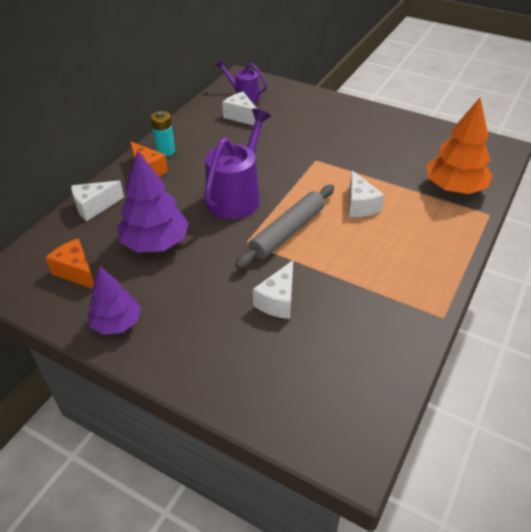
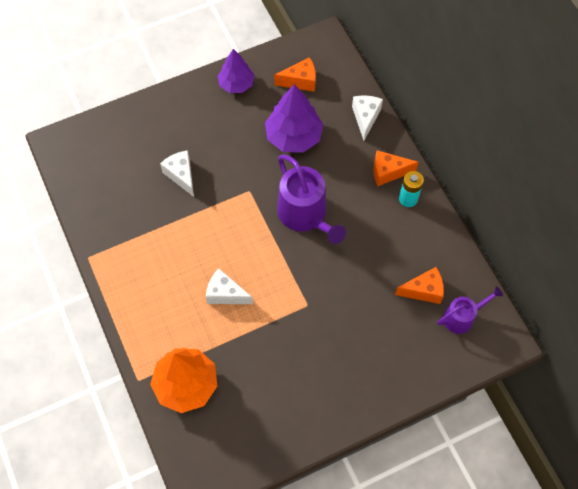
camera: 125 degrees right, 20 degrees up
(241, 116) = (423, 290): white cheese -> orange cheese
(287, 232) = (238, 223): grey rolling pin -> none

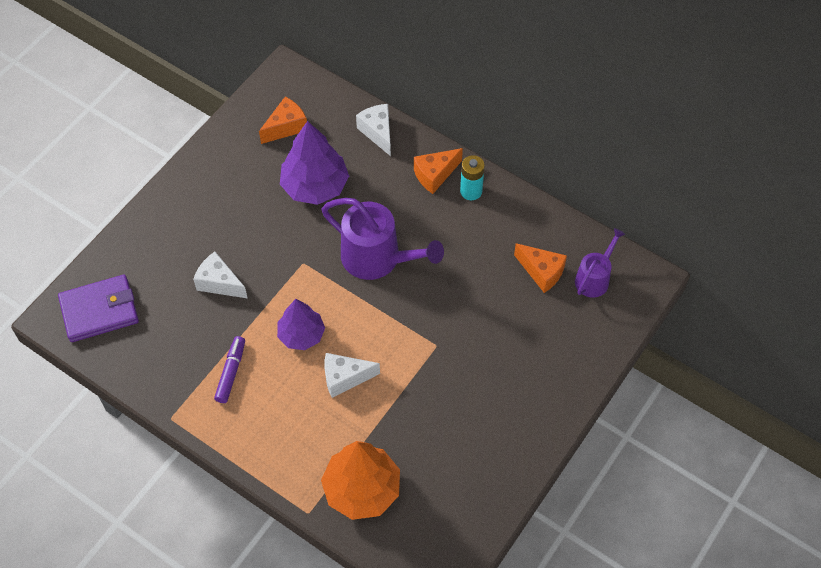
camera: 30 degrees left, 5 degrees down
(88, 153) = (99, 310): none -> purple wallet
(149, 246) = (231, 372): none -> purple marker
(236, 84) = (219, 161): purple tree -> purple tree (301, 335)
(423, 290) = (542, 272): orange cheese -> orange cheese turned 75 degrees clockwise

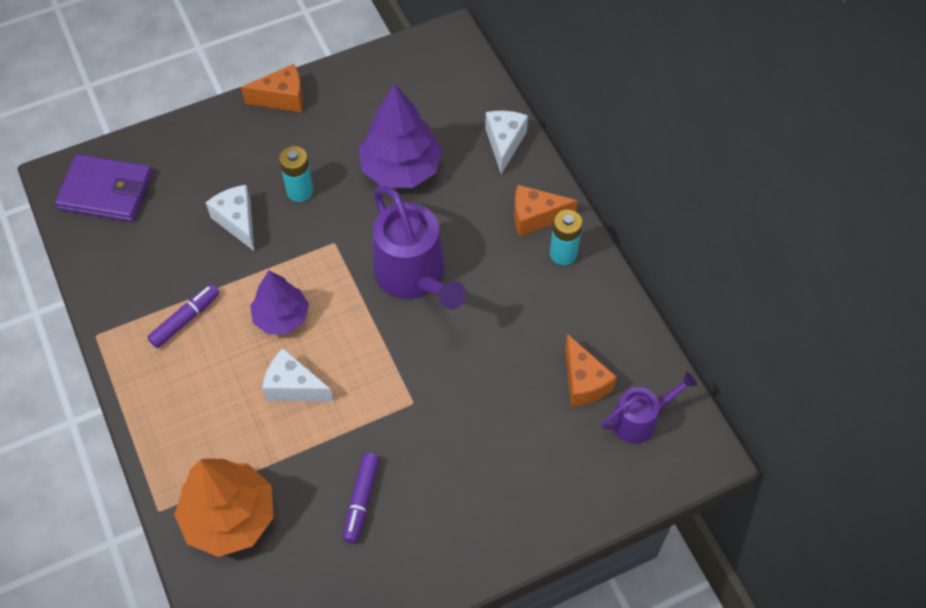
camera: 30 degrees right, 0 degrees up
(251, 238) = (300, 191): none -> turquoise battery
(286, 127) = (413, 94): orange cheese -> orange cheese (282, 98)
(445, 429) = (361, 500): none -> purple marker

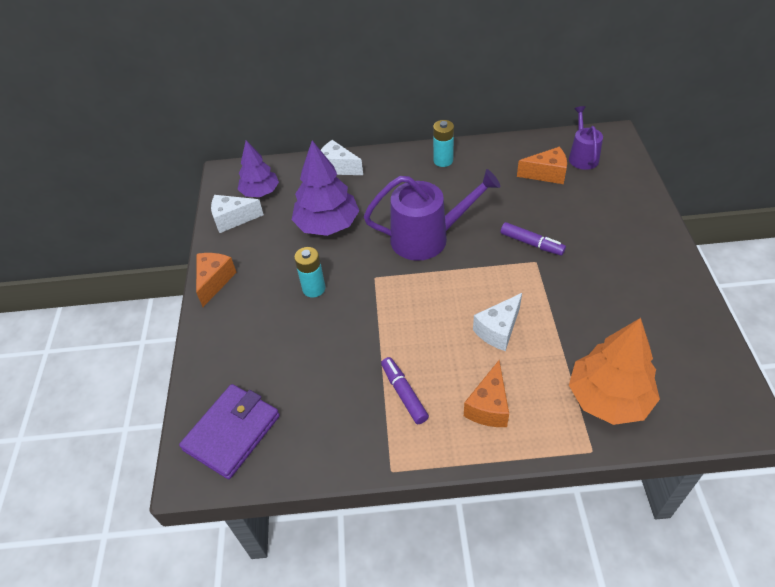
camera: 65 degrees left, 10 degrees down
(237, 221) = (321, 336): white cheese -> white cheese (233, 219)
(281, 317) = (430, 325): purple tree -> purple tree (260, 192)
(361, 500) = (611, 309): purple marker -> purple marker (531, 243)
(535, 217) = (407, 167): orange cheese -> orange cheese (489, 406)

